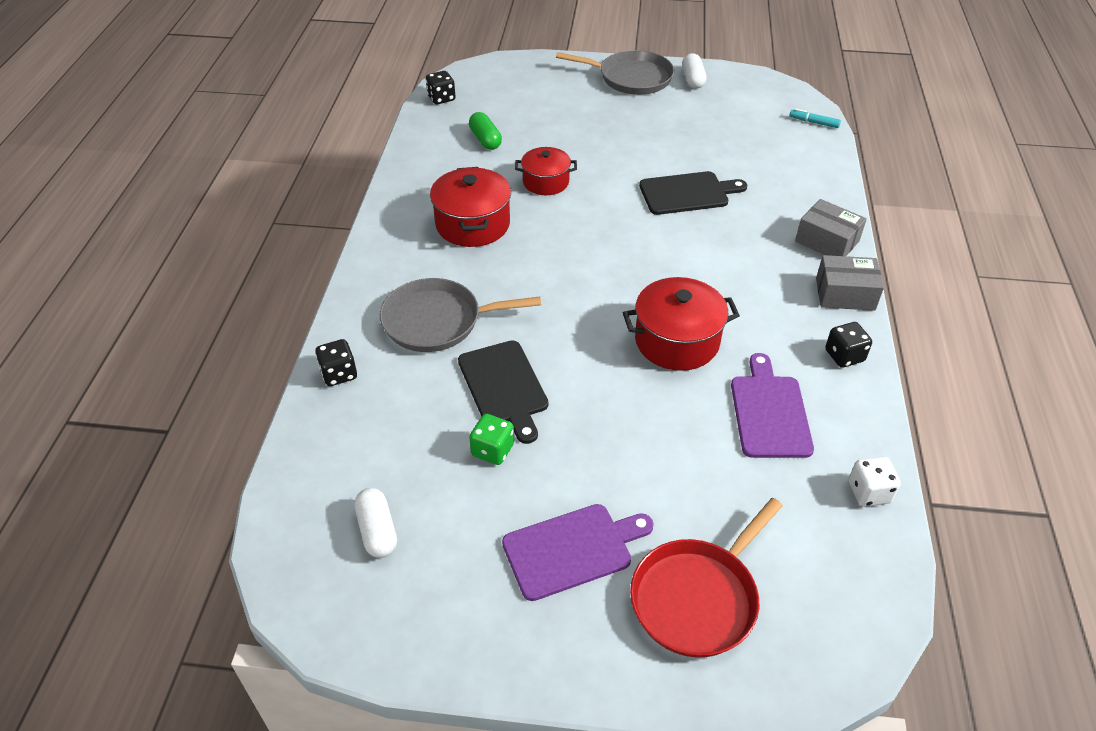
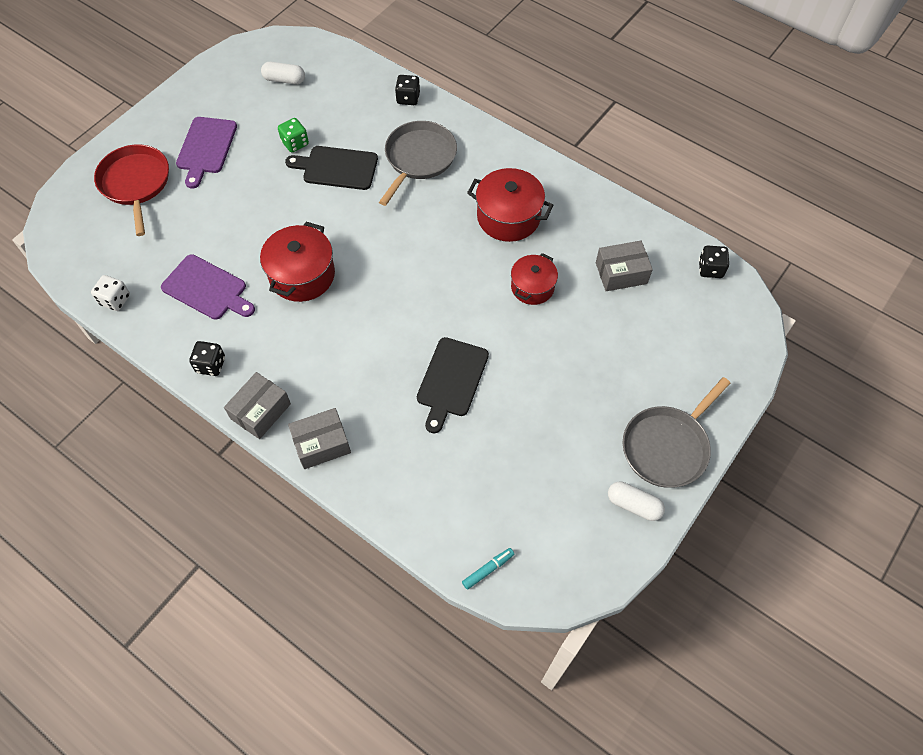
camera: 120 degrees right, 15 degrees up
(485, 140) = (621, 273): green capsule -> grey box

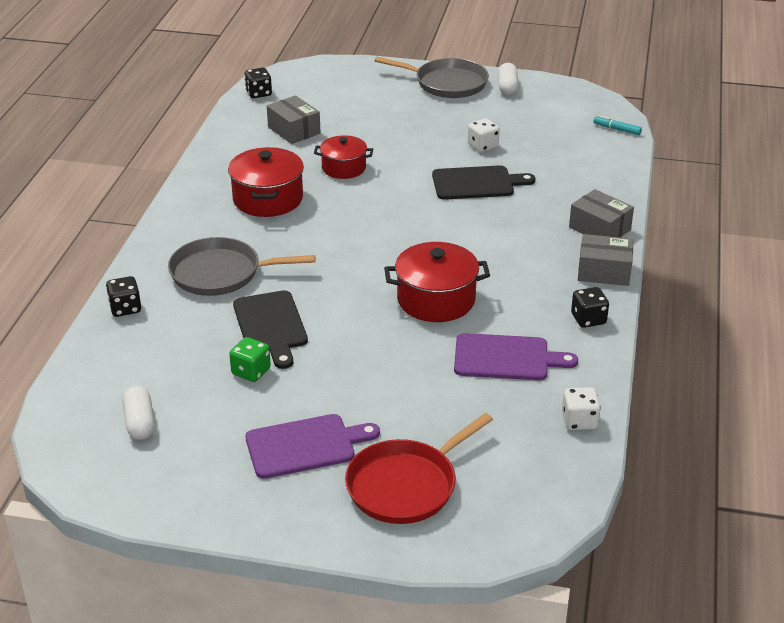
camera: 115 degrees left, 25 degrees down
(207, 288) = (506, 358): purple cutting board -> purple cutting board turned 90 degrees clockwise
(516, 418) = (483, 146): none -> white dice

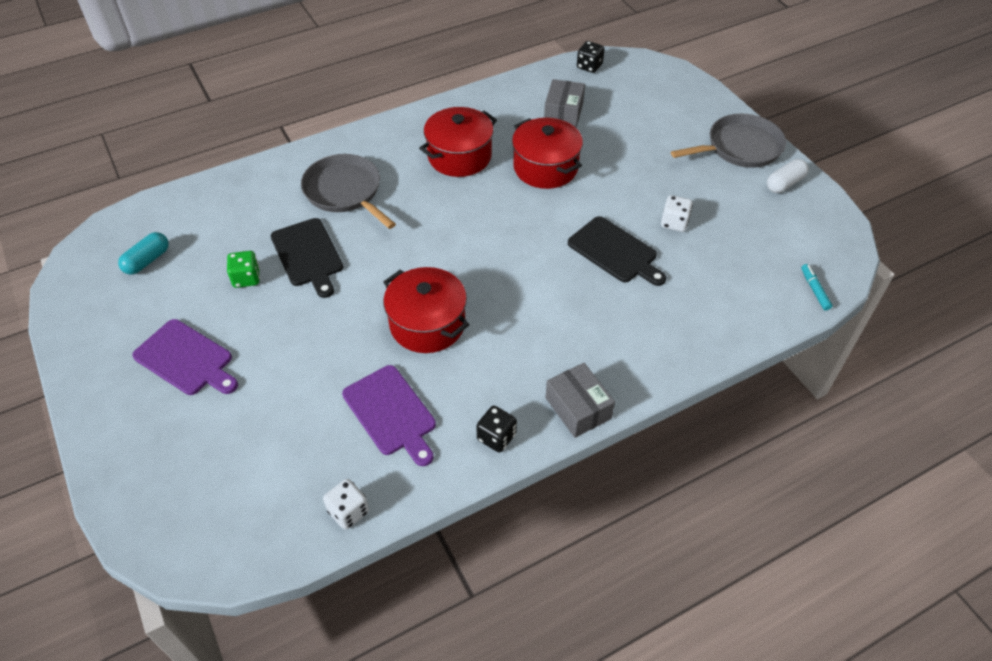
camera: 50 degrees right, 15 degrees up
(125, 308) = (262, 175): black dice -> none
(140, 422) = (147, 260): white capsule -> turquoise capsule
(271, 326) = (308, 255): black cutting board -> black cutting board turned 60 degrees counterclockwise
(344, 168) = (545, 168): red pot -> red pot, size x1.53
(406, 485) = (183, 445): red pan -> none
(447, 83) = (740, 147): grey pan -> grey pan turned 90 degrees counterclockwise
(599, 229) = (640, 368): grey box -> none

